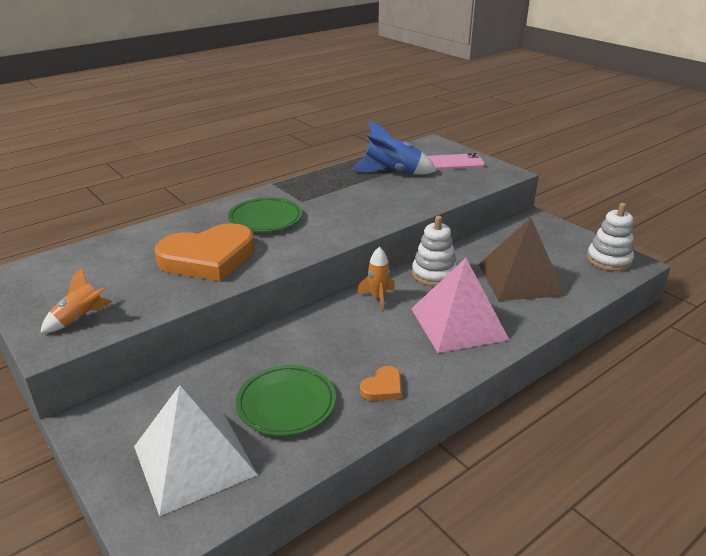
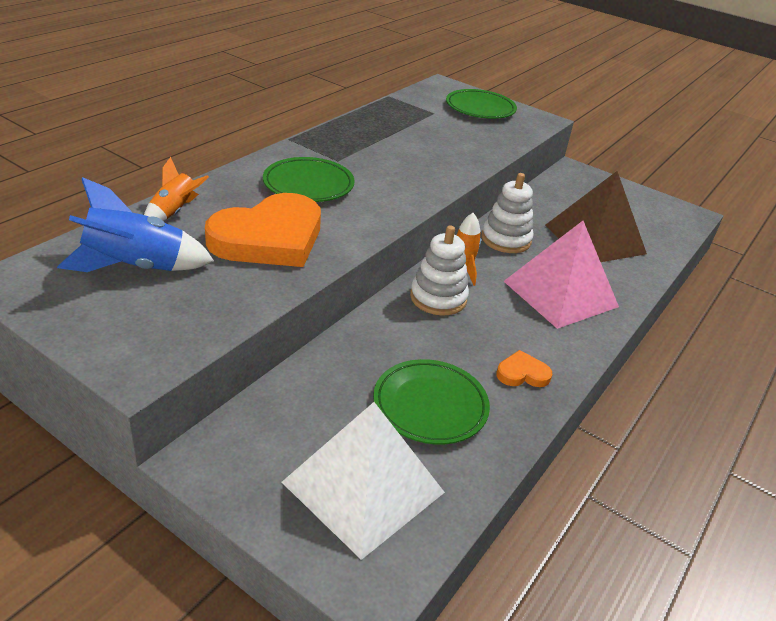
camera: 20 degrees left, 5 degrees up
(80, 319) = (153, 331): orange rocket -> orange rocket (174, 212)
(383, 387) = (522, 373): orange heart -> orange heart turned 120 degrees counterclockwise
(393, 172) = (420, 121): blue rocket -> blue rocket (136, 267)
(454, 162) = (480, 108): pink phone -> green plate
(608, 260) = (666, 212): white stacking toy -> white stacking toy (438, 298)

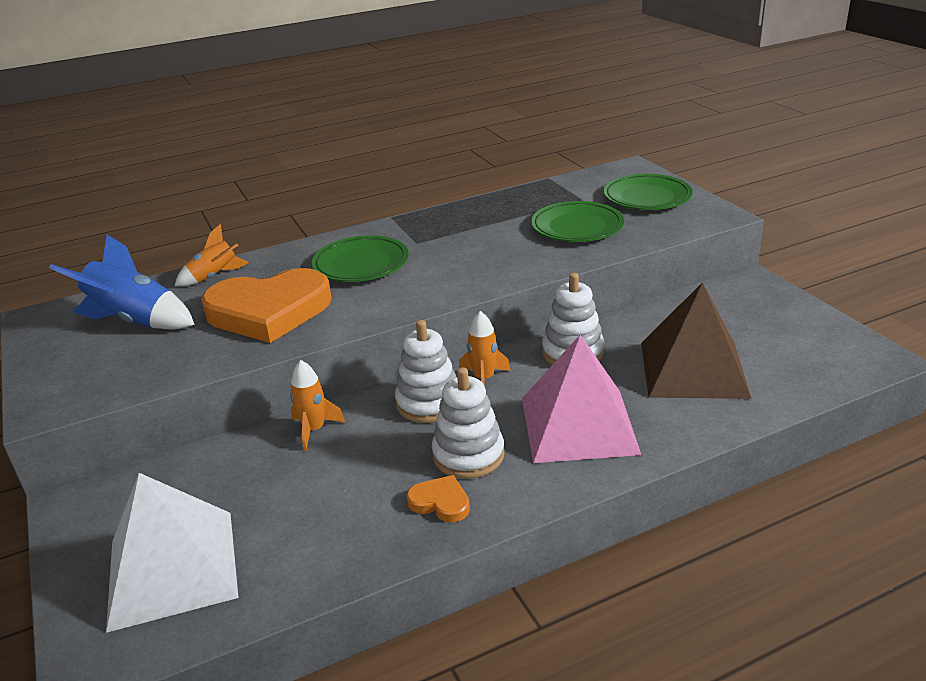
camera: 35 degrees right, 5 degrees down
(366, 339) = (314, 430): none -> orange rocket
(430, 405) = (310, 510): green plate -> green plate (577, 227)
(507, 333) = (468, 455): none -> white stacking toy

